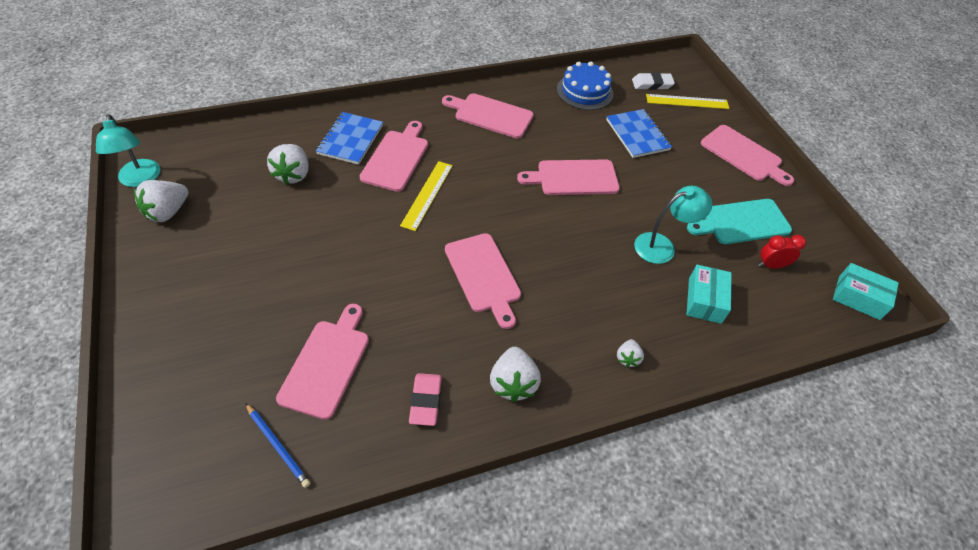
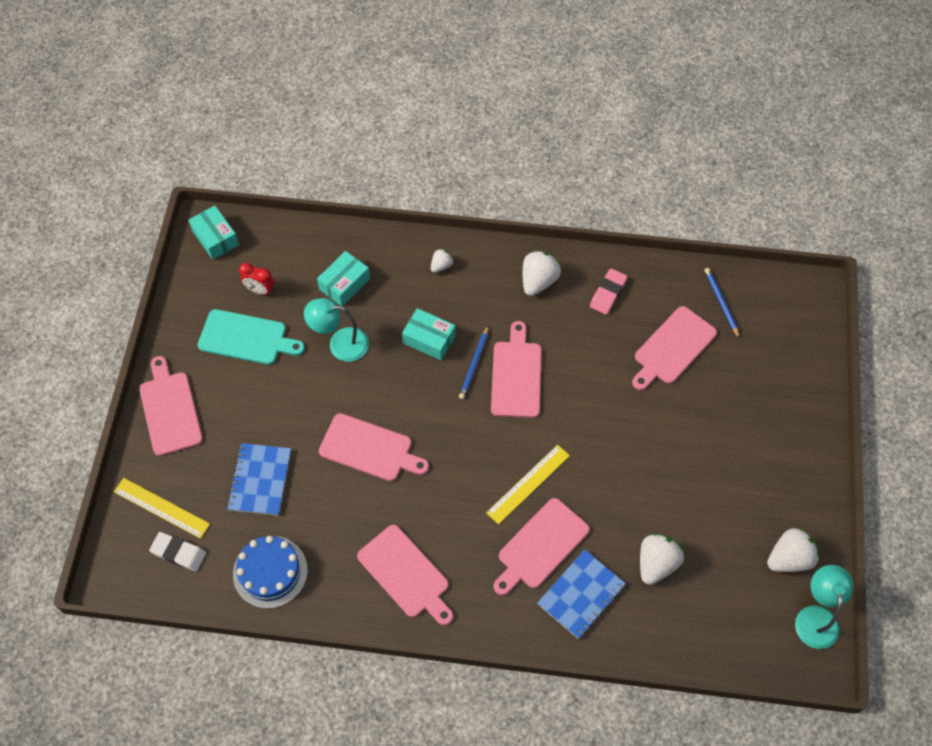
camera: 150 degrees left, 10 degrees up
(530, 271) = (474, 364): none -> blue pencil
(587, 278) = (429, 339): none -> turquoise box

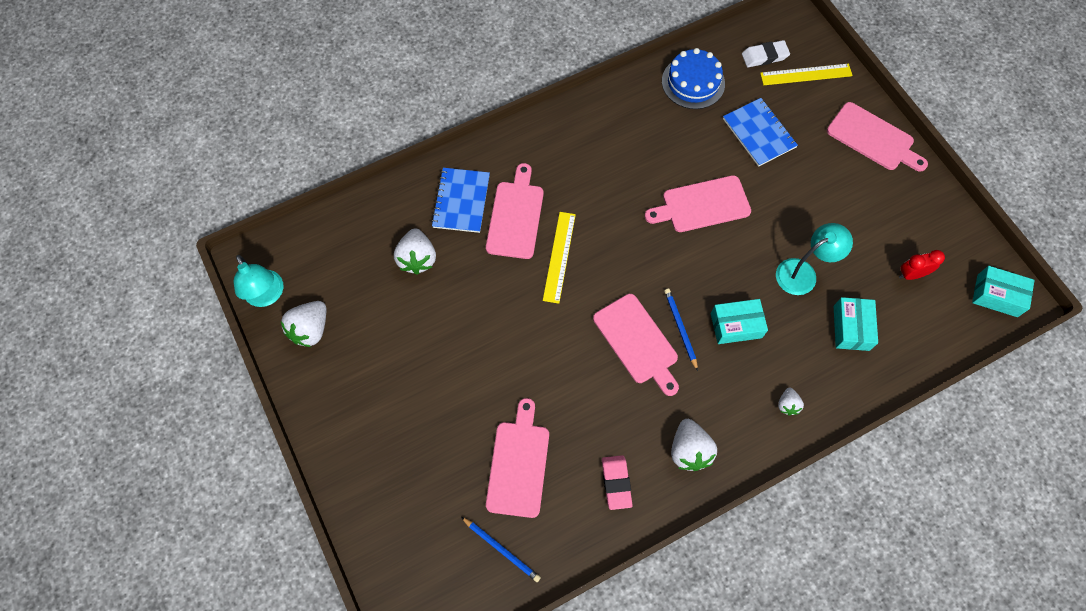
camera: 145 degrees right, 5 degrees up
(246, 338) = (878, 227): turquoise cutting board -> none
(406, 574) = (598, 137): pink cutting board -> none

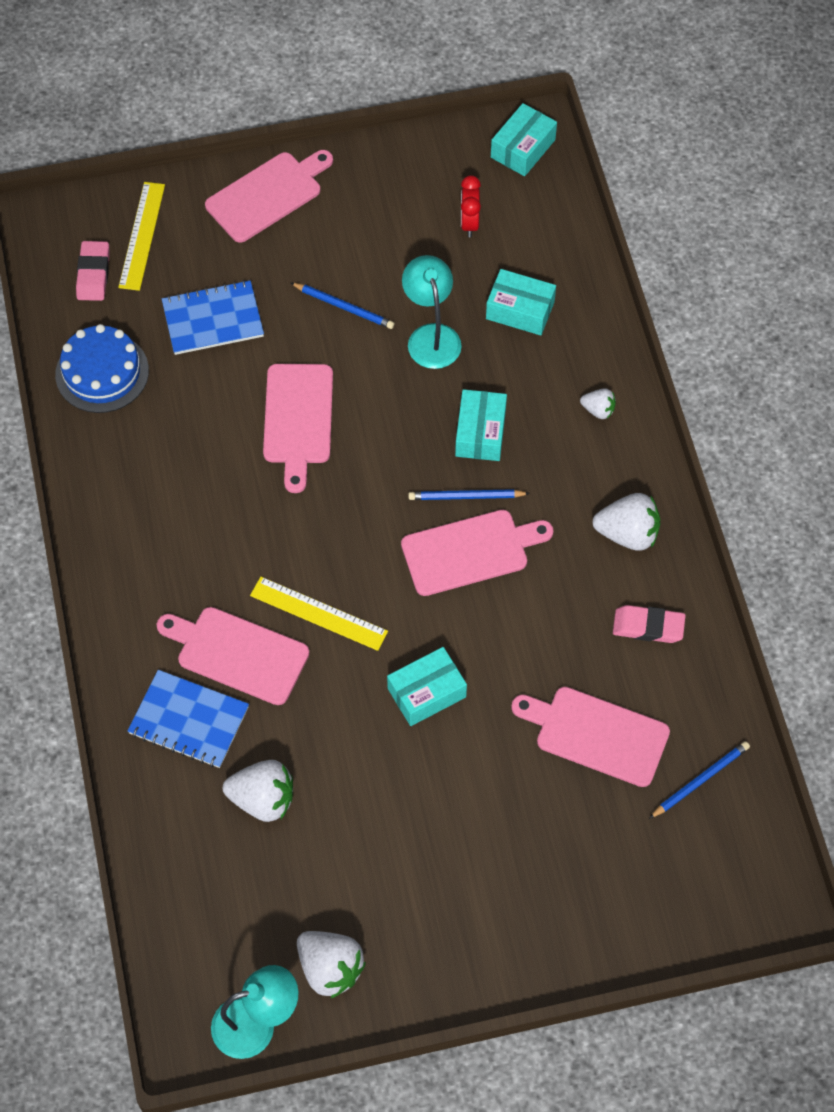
camera: 75 degrees left, 5 degrees down
(519, 340) = (426, 693): none -> turquoise box
(764, 56) = (93, 274): white eraser -> pink eraser
(803, 210) = (344, 307): none -> blue pencil

